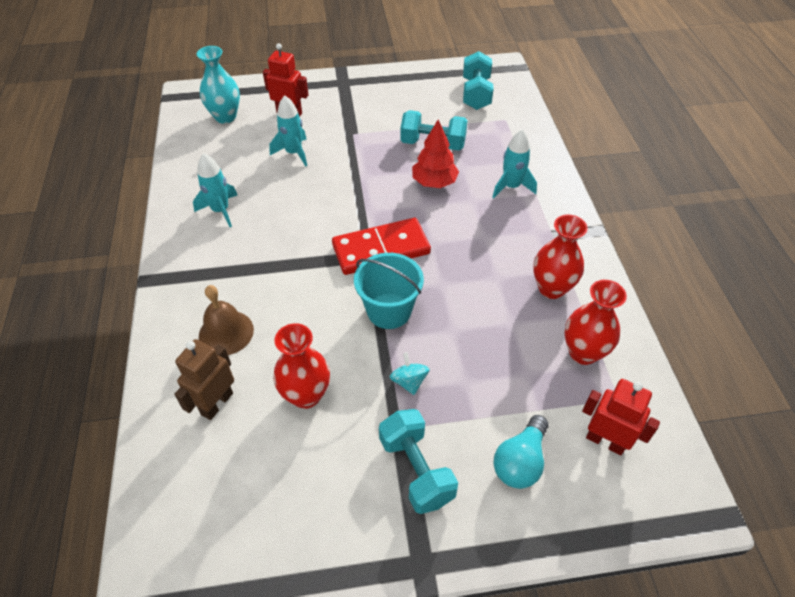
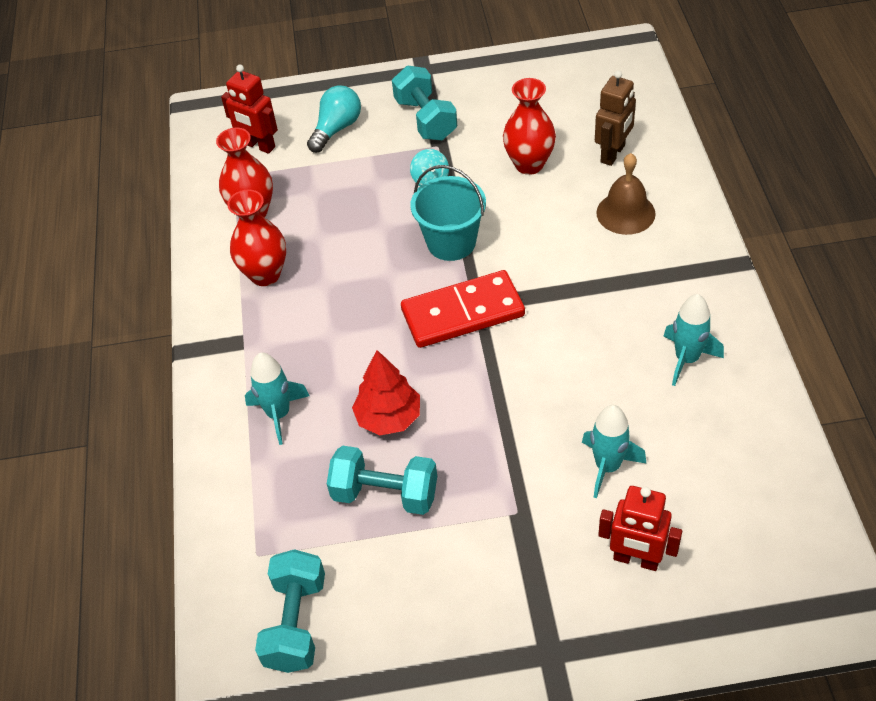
camera: 175 degrees left, 0 degrees up
(225, 117) = (748, 546): turquoise vase -> none

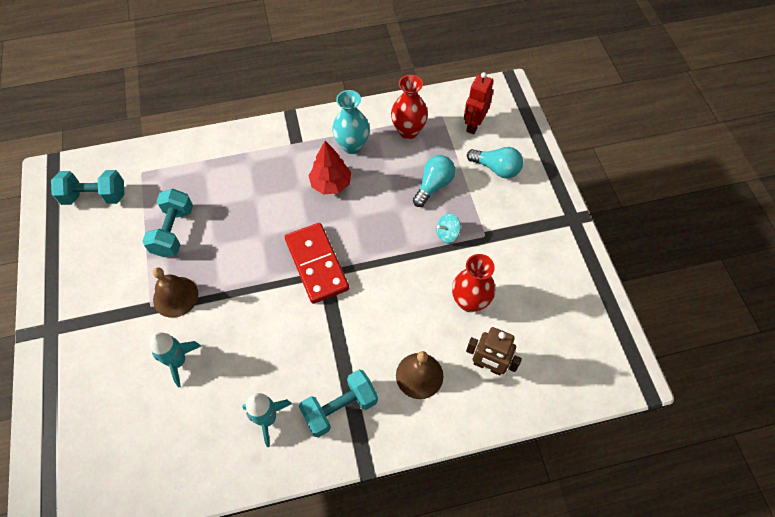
camera: 80 degrees right, 10 degrees up
(265, 274) = (352, 146): red vase -> turquoise vase
(278, 414) = (238, 169): turquoise rocket -> none
(352, 190) = (433, 185): none -> turquoise light bulb
(389, 418) = (230, 228): red tree -> red tree (331, 184)
(426, 119) = (514, 225): turquoise dumbbell -> turquoise dumbbell (340, 408)
(451, 242) = (383, 252): turquoise bucket -> none
(502, 480) = (175, 296): none -> brown bell
(636, 559) = (104, 379): red robot -> none

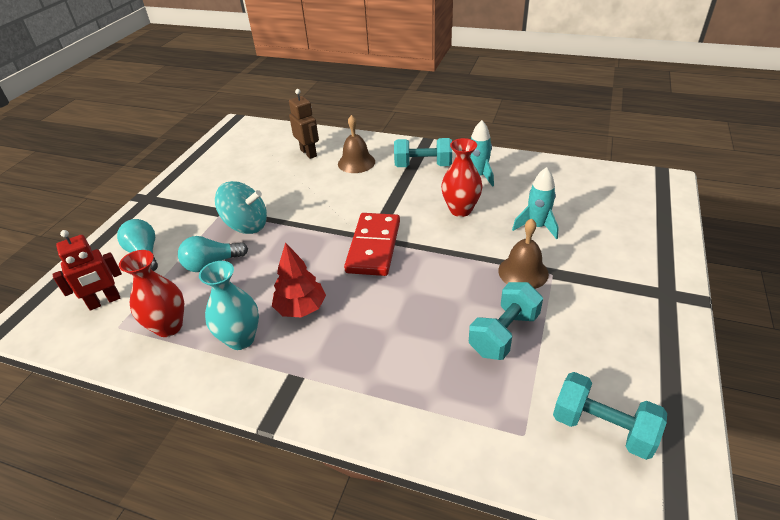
camera: 145 degrees left, 20 degrees down
(447, 234) = (246, 225): turquoise spinning top -> turquoise spinning top, size x1.90
(470, 301) = (281, 183): red vase -> red vase (460, 210)

